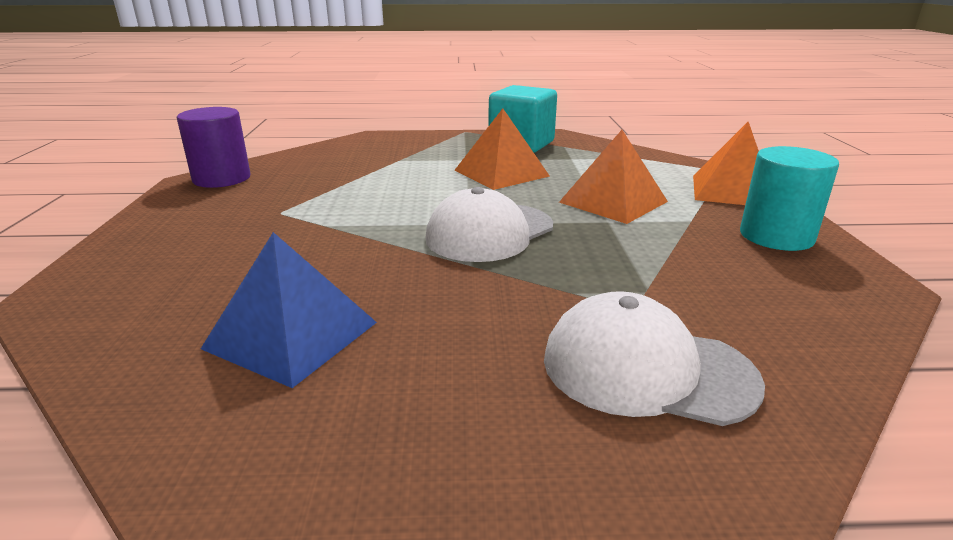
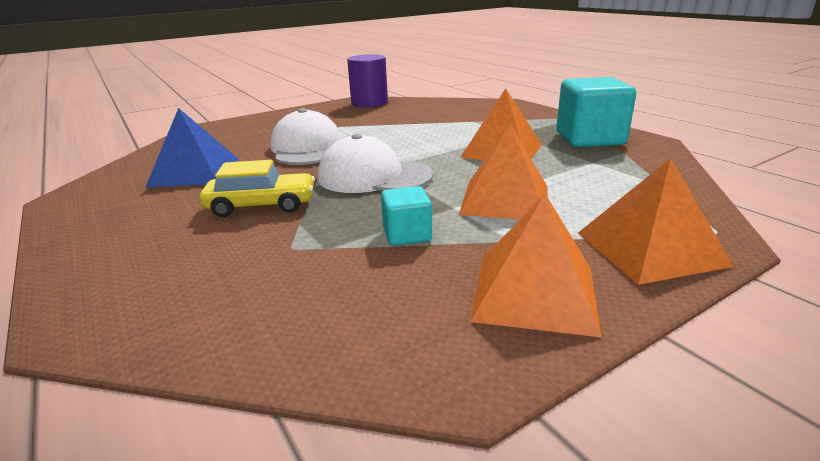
camera: 60 degrees right, 0 degrees up
(498, 305) = (261, 206): none -> yellow car
(646, 369) = (198, 269): white cap -> white cap (307, 148)
(649, 251) = (407, 234): none -> turquoise cube
(776, 236) = (534, 293): turquoise cylinder -> orange pyramid

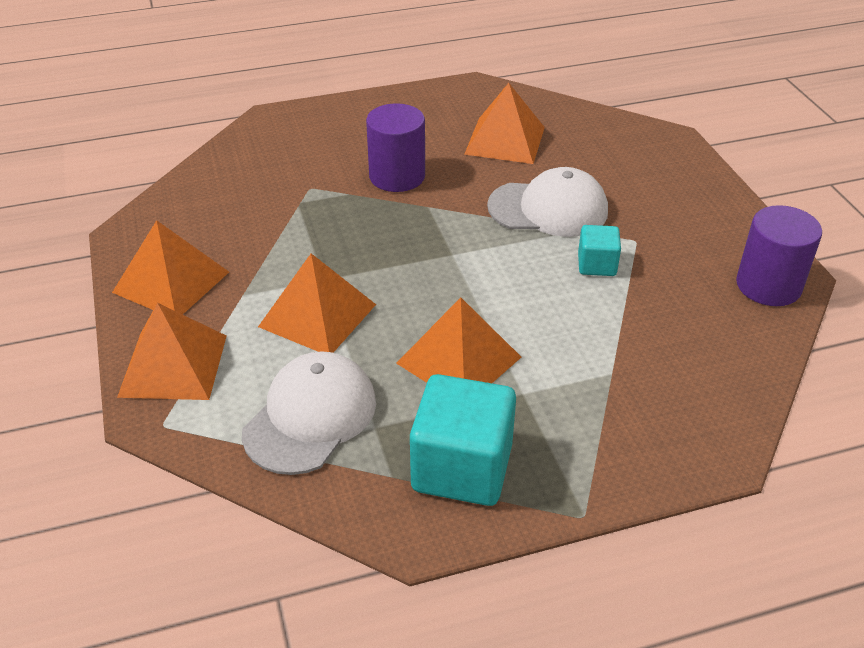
camera: 105 degrees right, 15 degrees up
(194, 172) = (505, 140): blue pyramid -> orange pyramid
(261, 206) = (397, 176): yellow car -> purple cylinder
(374, 176) = (429, 244): white cap -> white cap (310, 417)
(407, 234) = (291, 243): turquoise cube -> turquoise cube (596, 265)

